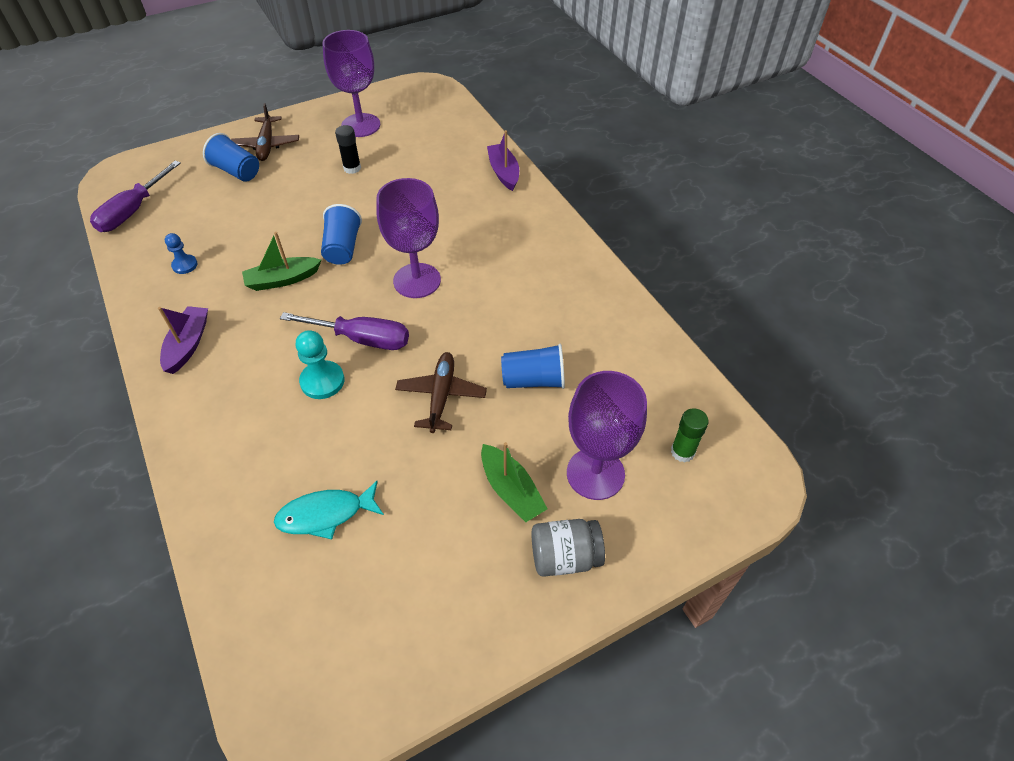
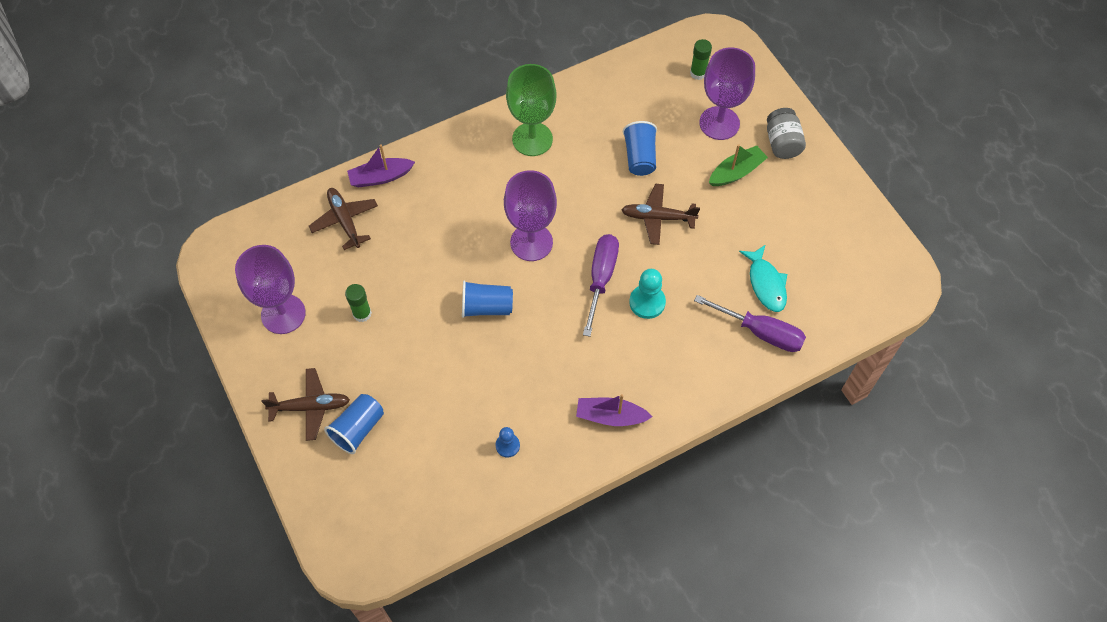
camera: 90 degrees left, 10 degrees up
(133, 211) = (420, 522): purple screwdriver -> purple screwdriver (760, 332)
(282, 280) = (529, 352): green boat -> none
(352, 168) = (362, 313): black glue stick -> green glue stick
(454, 153) = (345, 220): none -> brown plane
(556, 280) = (532, 139): none -> green goblet

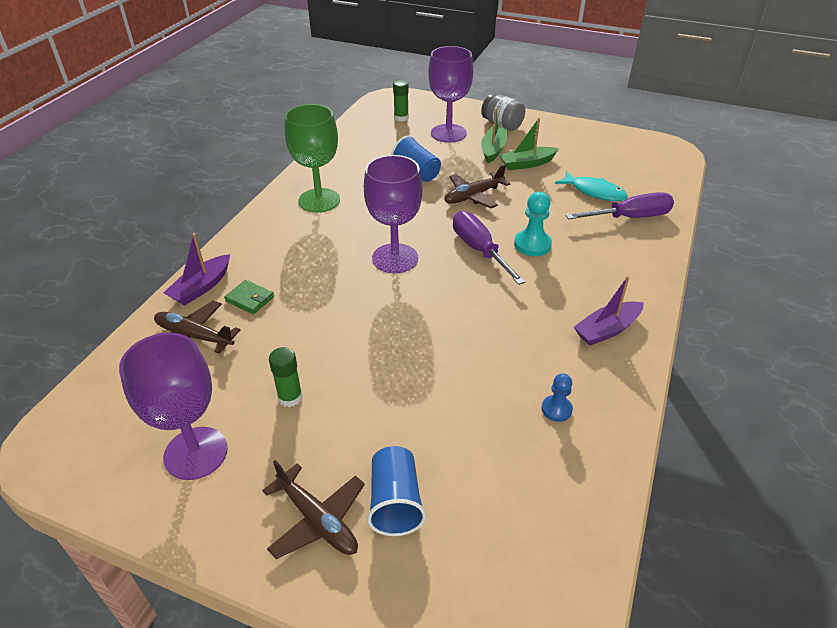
camera: 40 degrees left, 20 degrees down
(310, 407) = (317, 520): brown plane -> brown plane turned 90 degrees clockwise
(402, 211) = (250, 299): none -> green wallet
(486, 307) = (409, 320): blue cup -> none
(746, 210) = (527, 164): none -> green boat

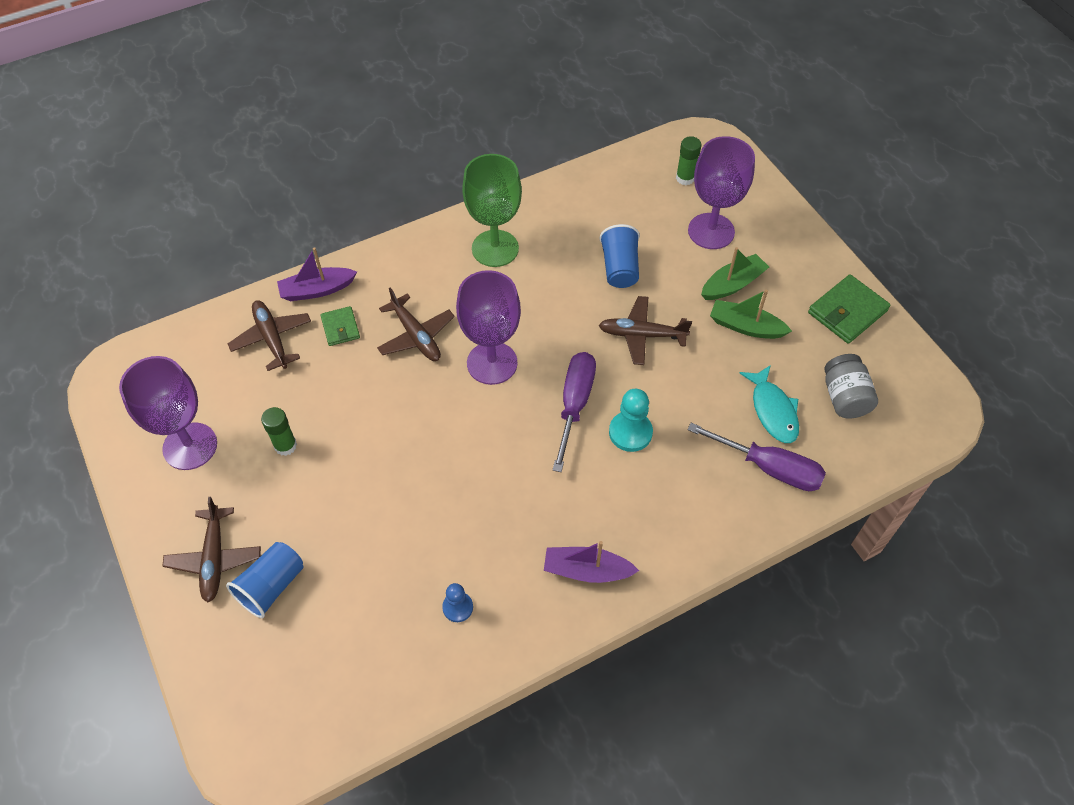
camera: 40 degrees right, 15 degrees up
(319, 273) = (416, 336): none -> brown plane
(502, 125) = (784, 253): grey jar -> grey jar (844, 397)
(569, 133) = (847, 312): none -> green wallet

